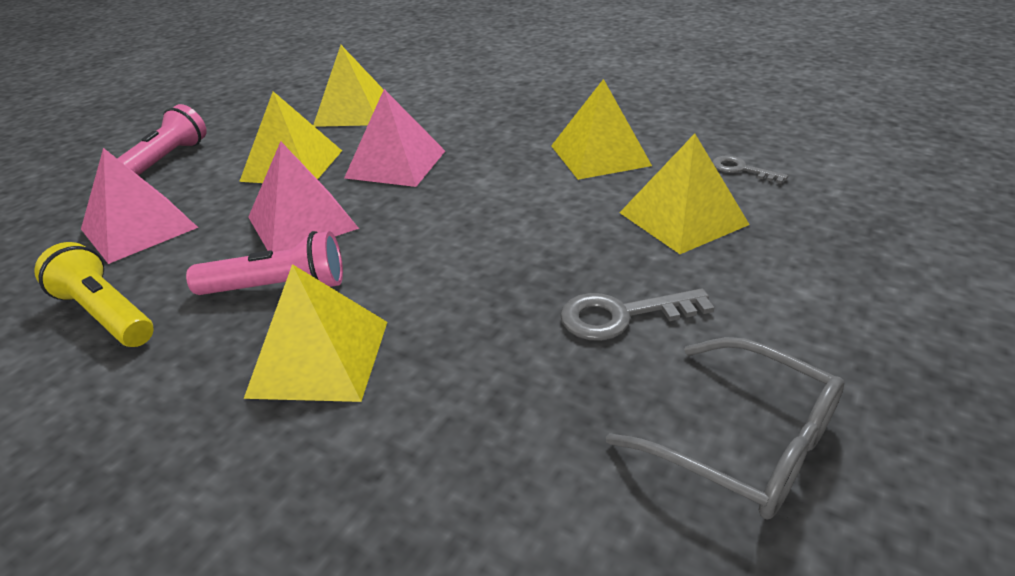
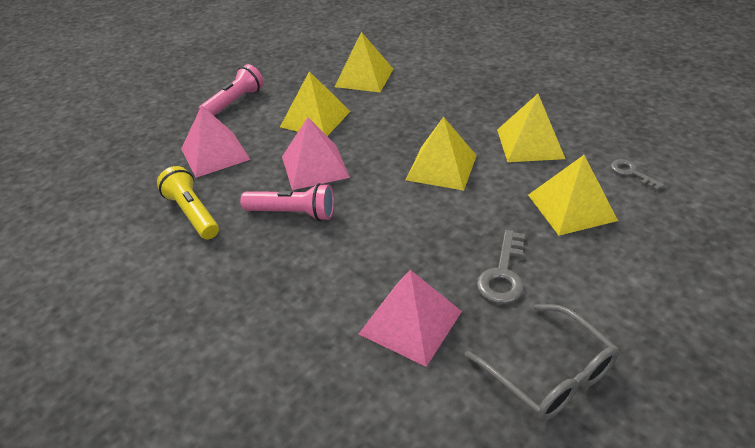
camera: 15 degrees right, 5 degrees up
(320, 358) = (310, 266): yellow pyramid -> yellow pyramid (441, 167)
(396, 164) = (384, 128): pink pyramid -> pink pyramid (410, 322)
(622, 315) = (503, 274): grey key -> grey key turned 75 degrees counterclockwise

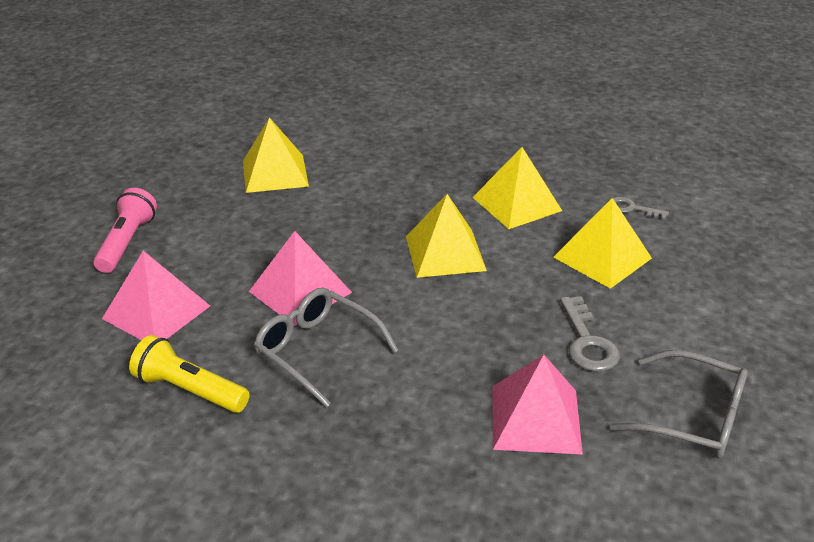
camera: 30 degrees left, 5 degrees down
(293, 213) = (318, 351): pink flashlight -> grey glasses
(315, 119) = (254, 236): yellow pyramid -> none

